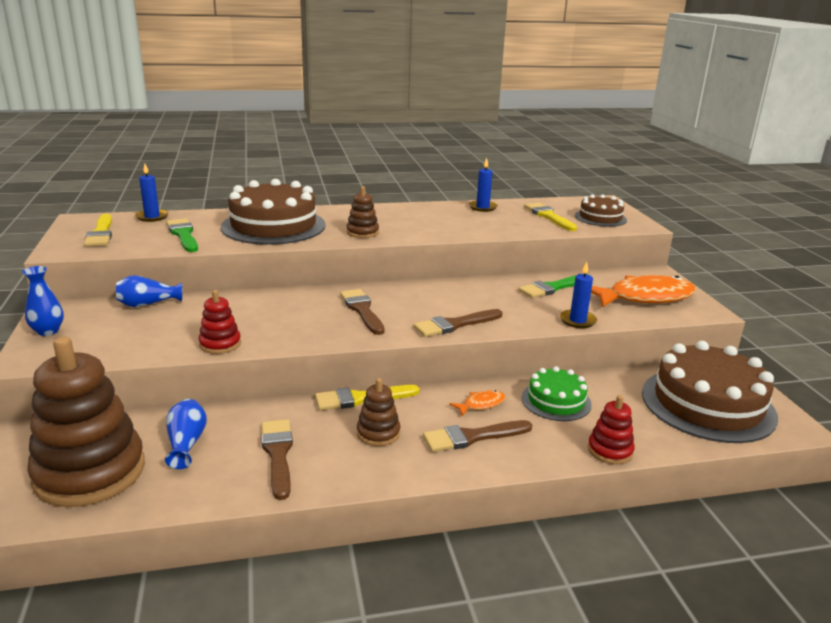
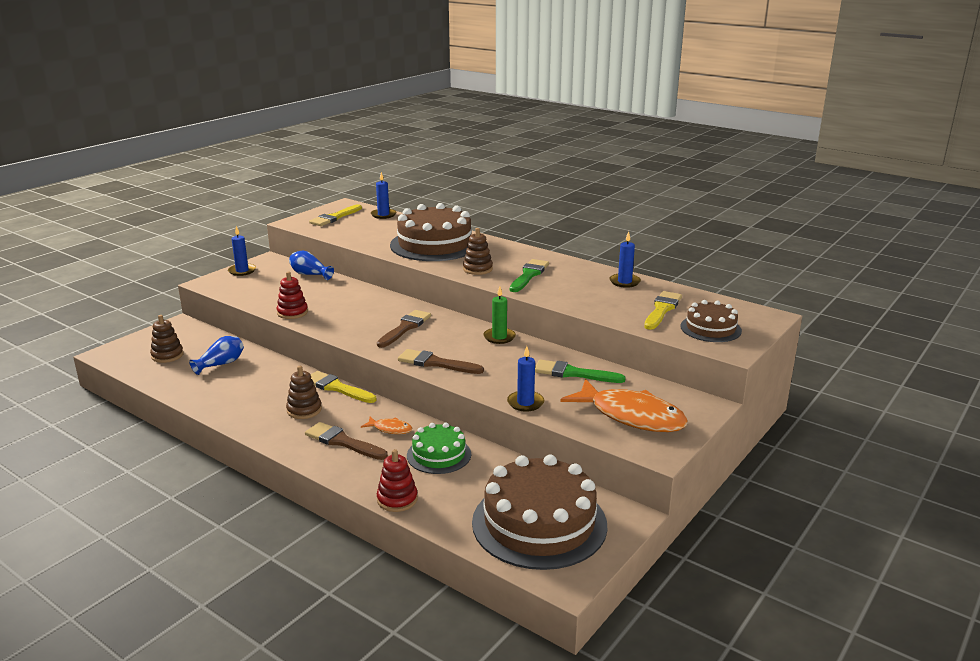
camera: 50 degrees right, 0 degrees up
(48, 331) = (242, 271): blue vase -> blue candle
(90, 472) = (167, 355): brown stacking toy -> brown stacking toy, size x0.46
(183, 235) = (372, 233): green brush -> green brush (529, 275)
(278, 454) = (243, 392): brown brush -> none
(448, 286) = (499, 337): none -> green candle

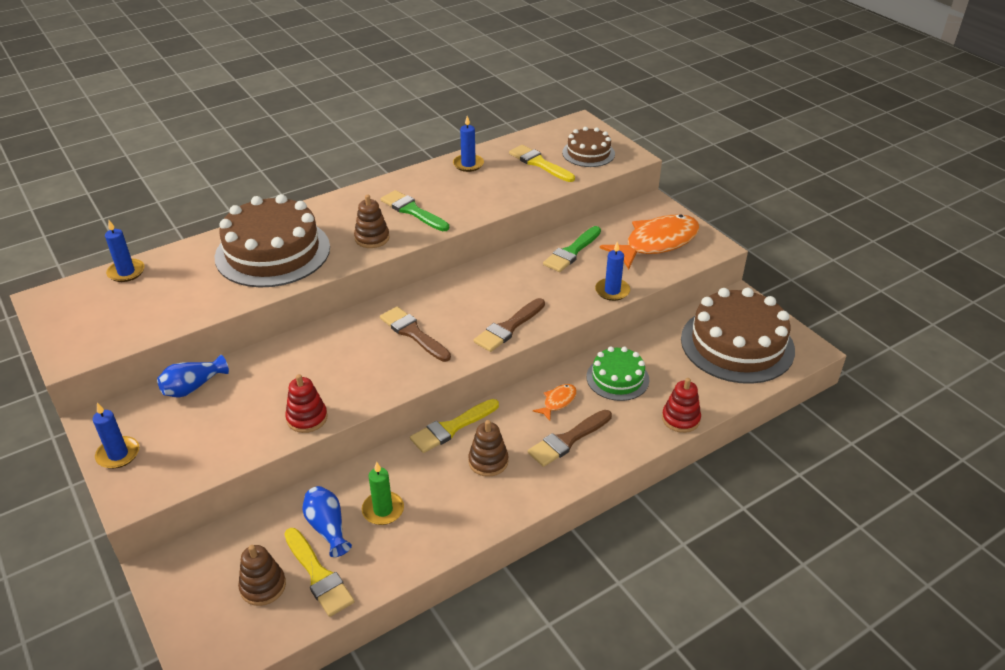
camera: 70 degrees left, 15 degrees up
(335, 217) = (91, 315): yellow brush -> yellow brush (318, 575)
(499, 337) = (475, 275): green candle -> green candle (383, 510)

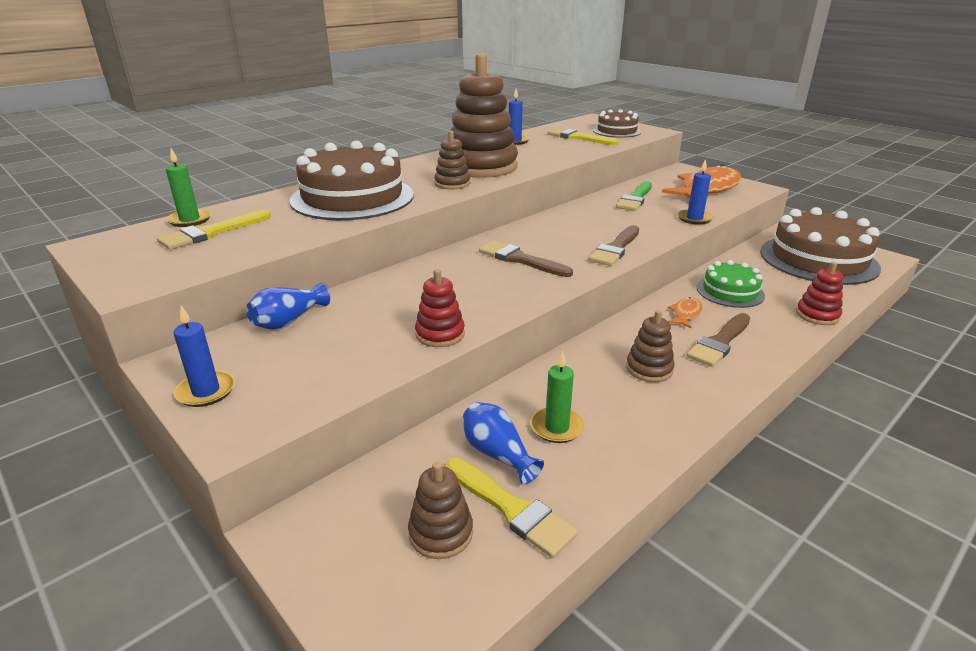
camera: 10 degrees left, 10 degrees down
(126, 272) = (190, 220): blue candle -> green candle
(412, 211) = (481, 167): green brush -> brown stacking toy
(452, 428) = (590, 345): yellow brush -> yellow brush (211, 233)

